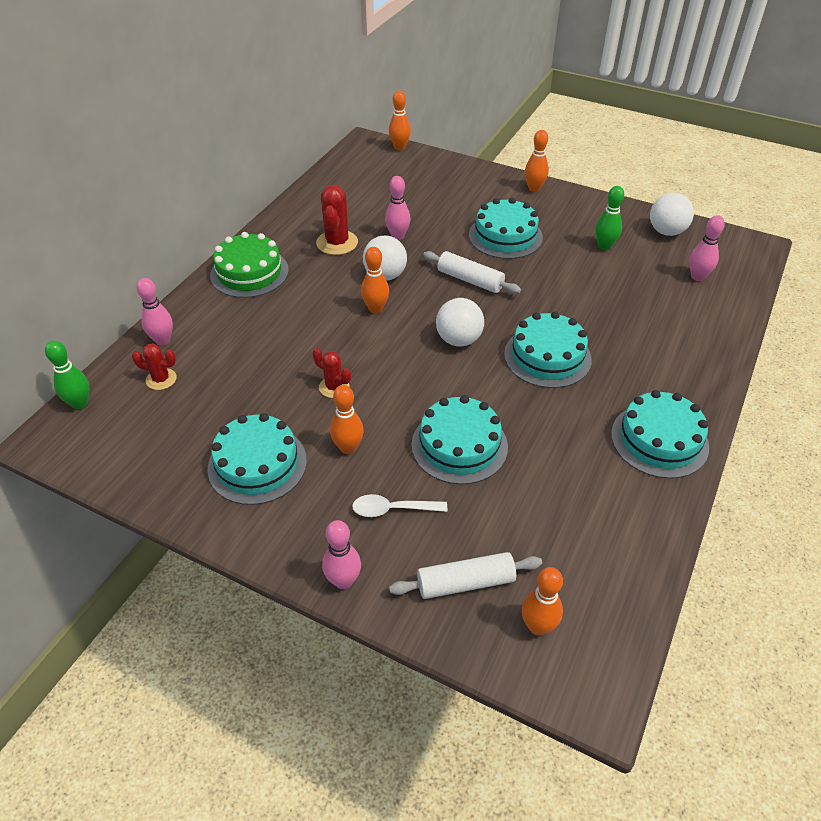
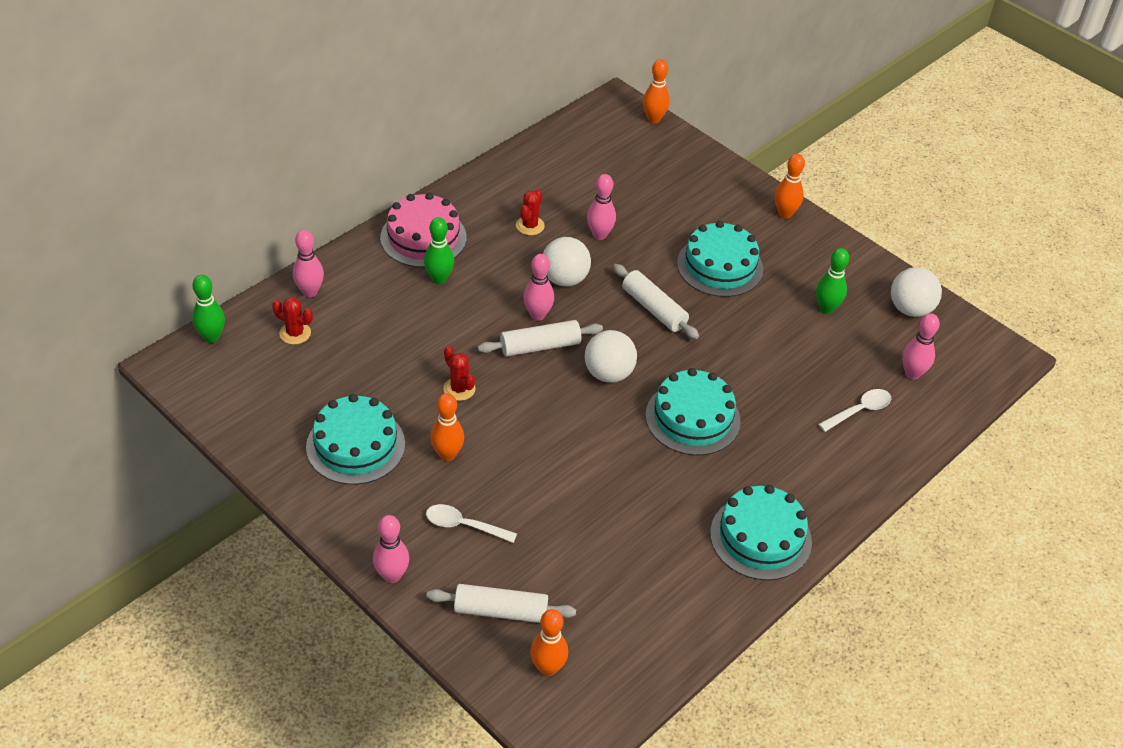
camera: 15 degrees right, 0 degrees up
(249, 272) = (423, 237): green cake -> pink cake
(277, 301) = (439, 279): none -> green bowling pin
(337, 243) = (530, 226): red cactus -> red cactus, size x0.61
(375, 309) = (537, 315): orange bowling pin -> pink bowling pin
(389, 333) = (540, 346): none -> white rolling pin
(459, 445) = (556, 484): turquoise cake -> none
(675, 315) = (859, 411): none -> white spoon

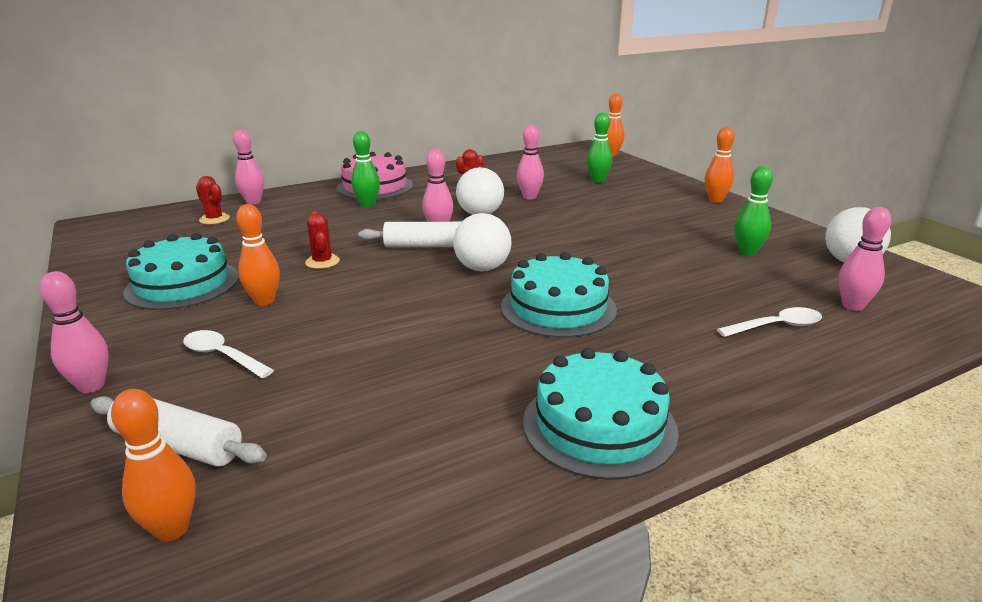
camera: 20 degrees right, 20 degrees down
(211, 337) = (146, 215): green bowling pin -> green bowling pin (597, 181)
(653, 309) = (556, 236): white rolling pin -> none
(720, 266) = (637, 220): turquoise cake -> none

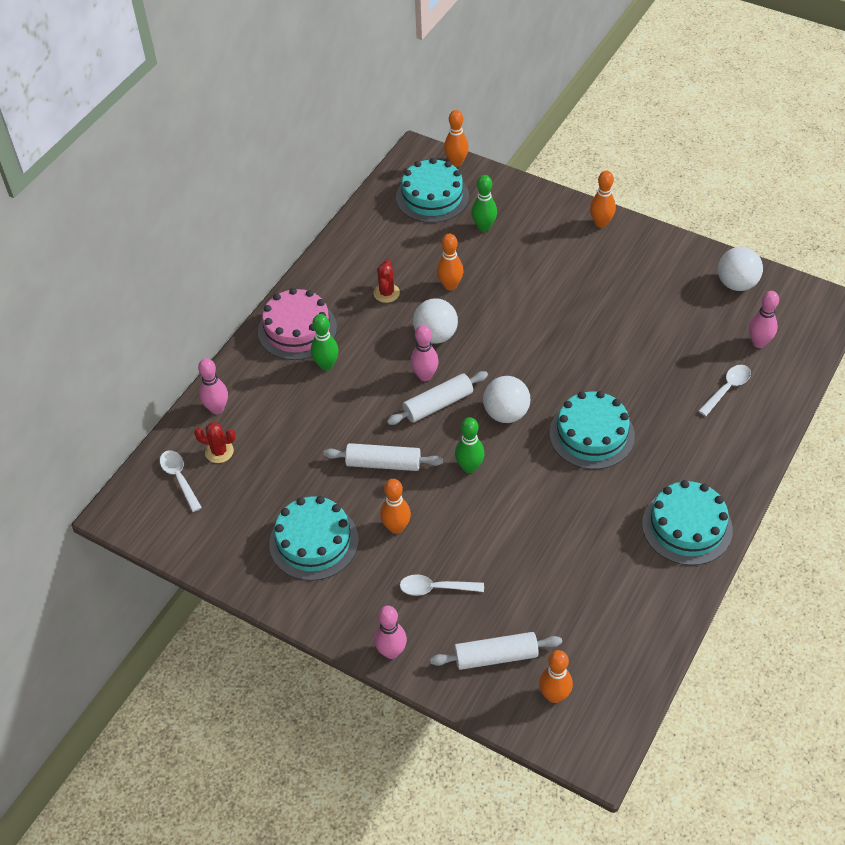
camera: 30 degrees left, 25 degrees up
(163, 222) = (179, 478): none -> white spoon
(322, 262) = (383, 463): red cactus -> white rolling pin
(529, 197) = (450, 285): pink bowling pin -> orange bowling pin
(571, 162) = (432, 197): none -> turquoise cake
(747, 252) = (667, 302): green bowling pin -> green bowling pin (469, 467)

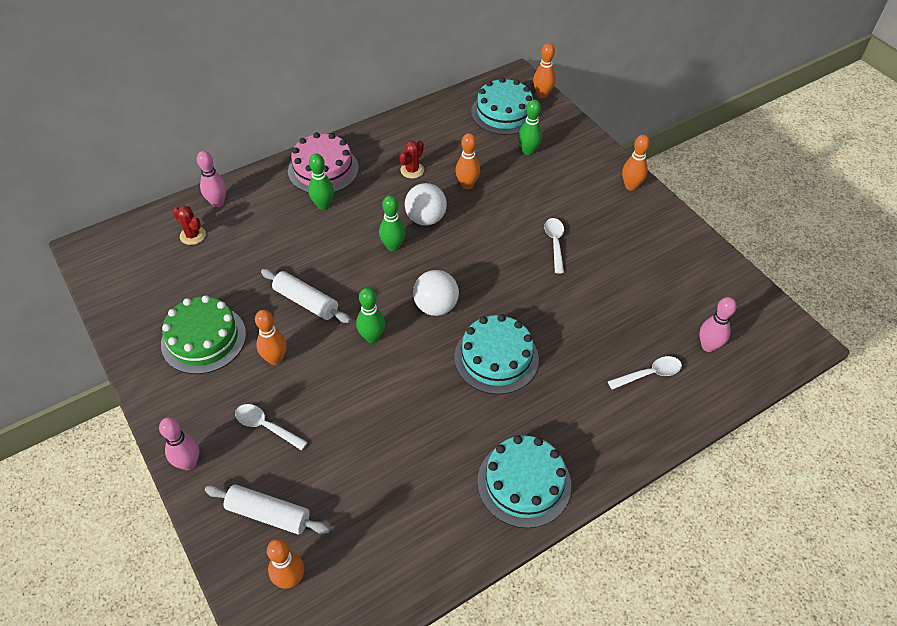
camera: 25 degrees right, 0 degrees up
(179, 478) = (148, 242): white spoon -> white spoon (555, 243)
(314, 541) = (203, 339): turquoise cake -> green cake
(425, 376) = (393, 246): pink bowling pin -> green bowling pin
(438, 404) = (386, 274): white rolling pin -> none
(736, 284) = (721, 285): white ball -> none

